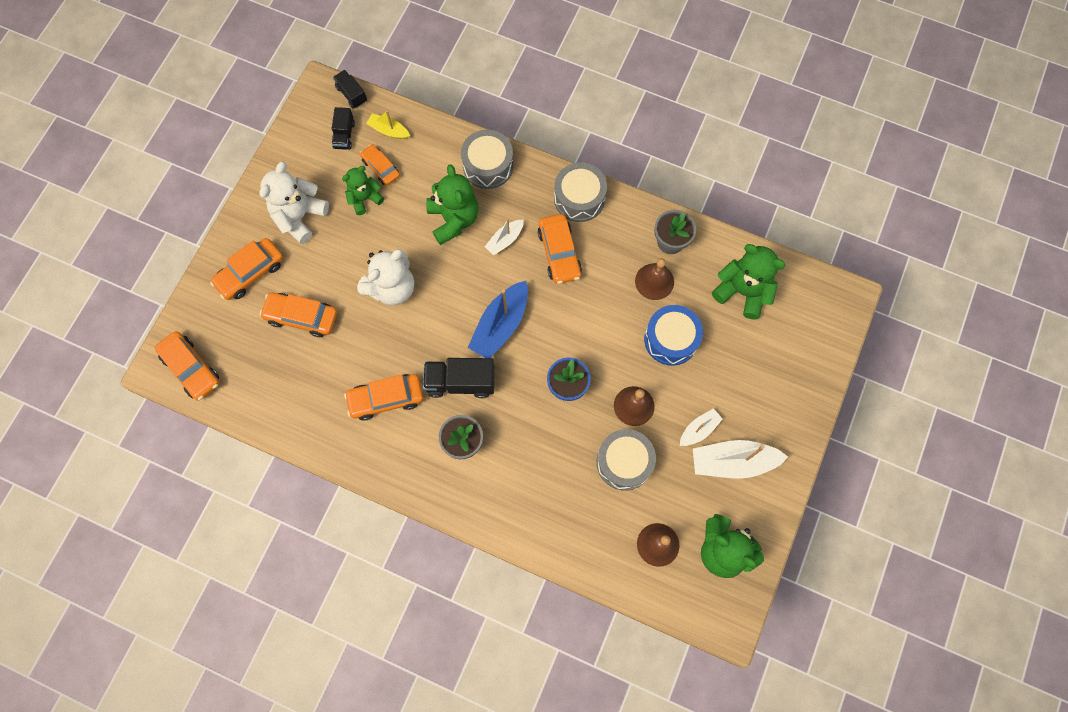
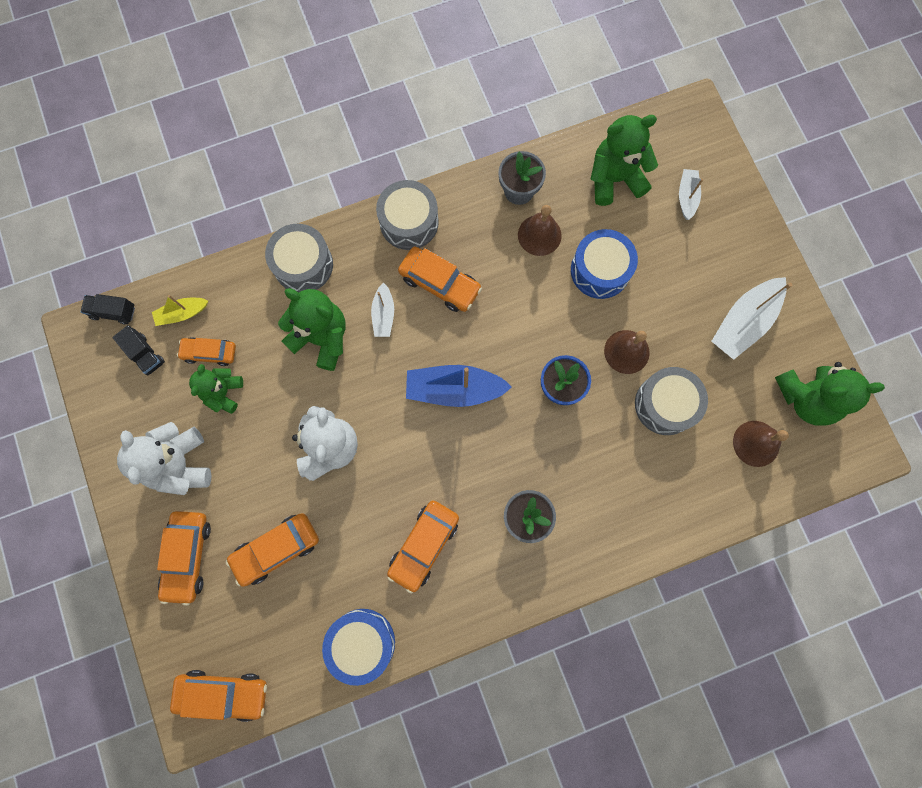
camera: 45 degrees left, 5 degrees up
(293, 418) = (362, 643): none -> blue drum
(460, 382) = (471, 469): black truck -> none
(500, 325) = (454, 389): blue boat -> blue boat turned 105 degrees clockwise
(699, 429) = (694, 322): white boat -> white boat (686, 197)

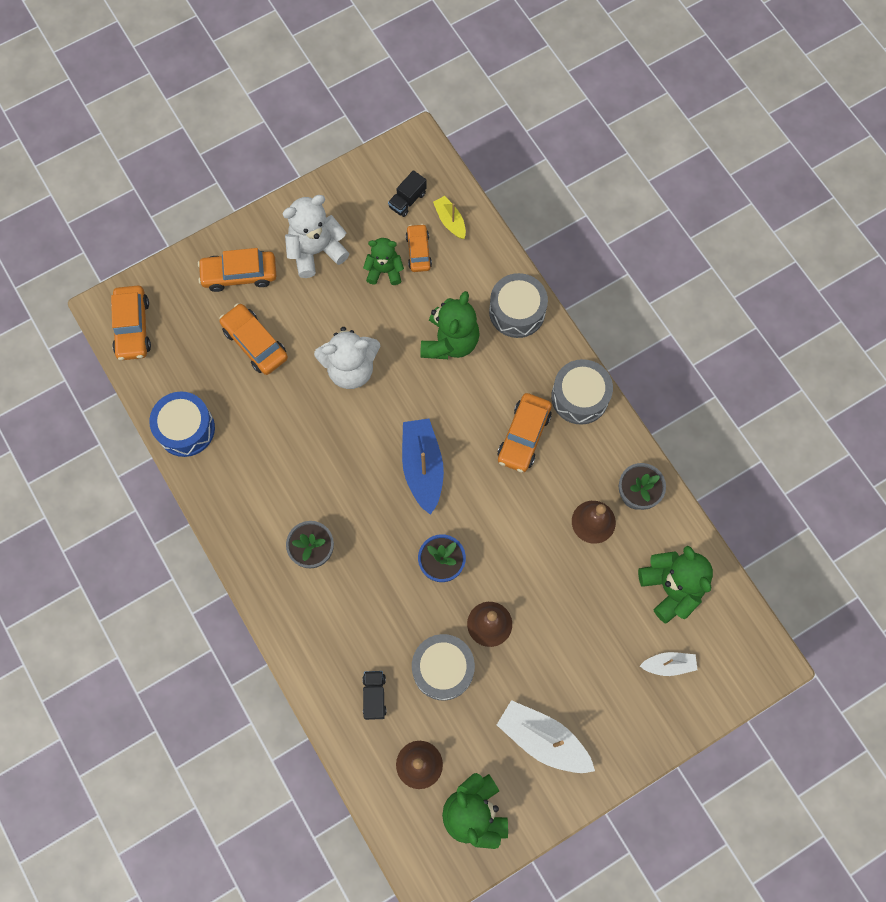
camera: 80 degrees right, 5 degrees down
(113, 312) = (440, 166): black truck -> black truck (374, 696)
(383, 315) = (482, 391): white boat -> none
(424, 545) = (275, 465): orange car -> none
(600, 270) = (569, 586): blue drum -> none

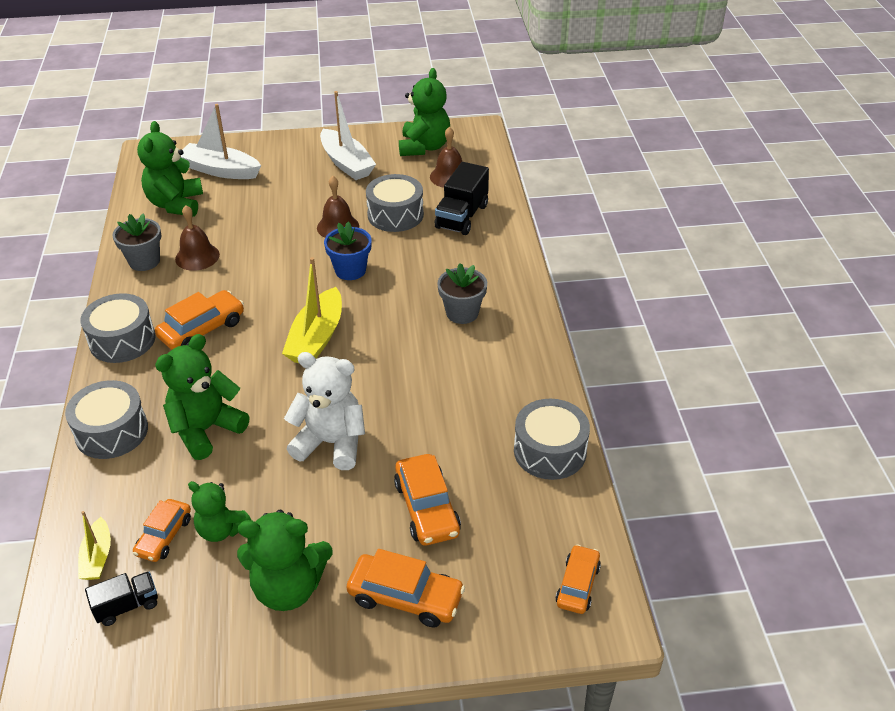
camera: 155 degrees left, 30 degrees down
(133, 327) = (577, 585): orange car -> orange car, size x0.66
(186, 429) = (550, 451): blue drum -> grey drum
(316, 251) = (288, 588): white teddy bear -> green teddy bear
(374, 696) = (462, 216): black truck -> black truck, size x1.68
(422, 467) = (317, 338): blue boat -> yellow boat
(668, 665) = (220, 170): white boat -> white boat, size x1.80

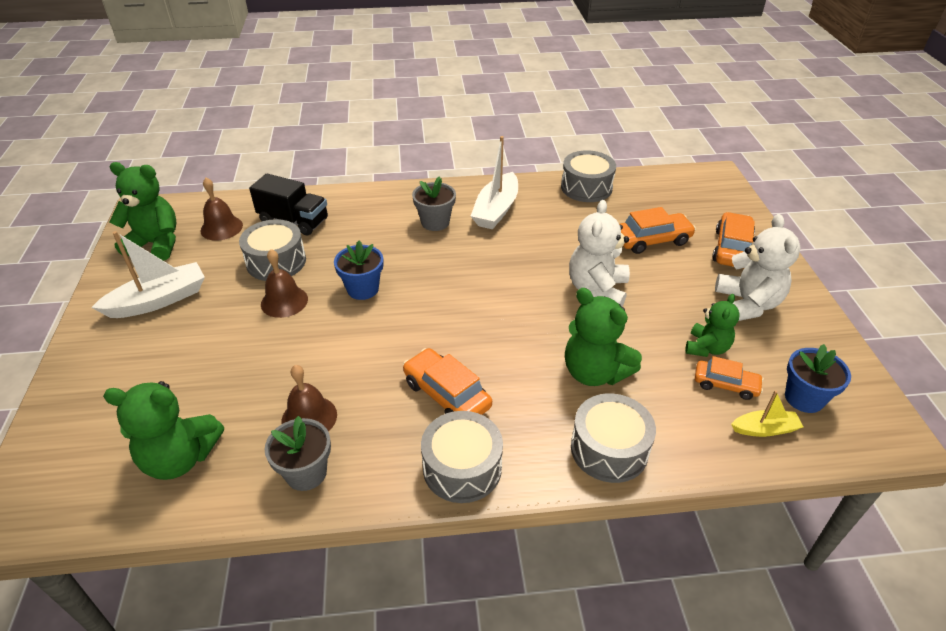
camera: 90 degrees left, 0 degrees up
(127, 606) = (804, 398): black truck -> blue flower pot
(220, 170) = (114, 418): white boat -> white boat (496, 210)
(288, 588) = (747, 304): green teddy bear -> white teddy bear
(317, 338) = (464, 306): yellow boat -> none
(577, 585) = (694, 183): orange car -> none

